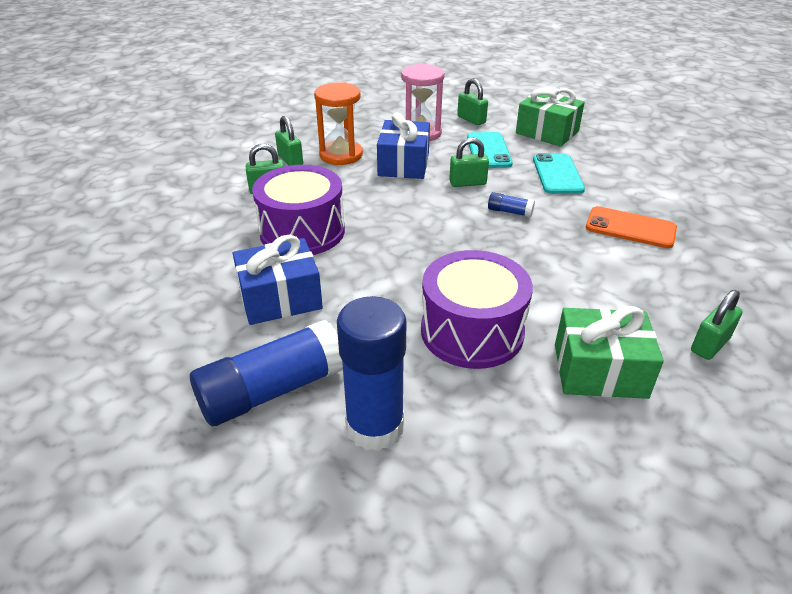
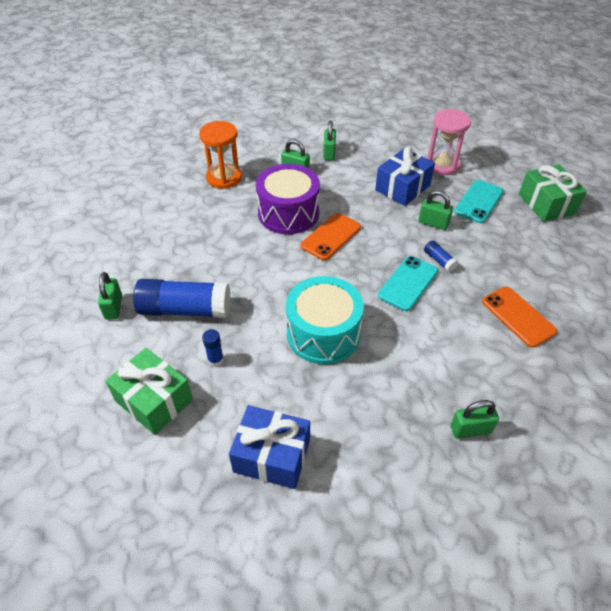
camera: 35 degrees right, 10 degrees up
(280, 298) = (236, 254): blue gift -> blue gift (272, 455)
(341, 155) = (366, 162): orange hourglass -> orange hourglass (224, 178)
(375, 427) = (215, 360): blue glue stick -> blue glue stick, size x0.43
(376, 235) = (330, 236): none -> orange phone
(471, 120) = (495, 167): green padlock -> green padlock (113, 307)
(472, 331) = (323, 333): purple drum -> turquoise drum
(557, 174) = (511, 246): turquoise phone -> turquoise phone (408, 283)
(599, 370) = (374, 402): green gift -> green gift (154, 400)

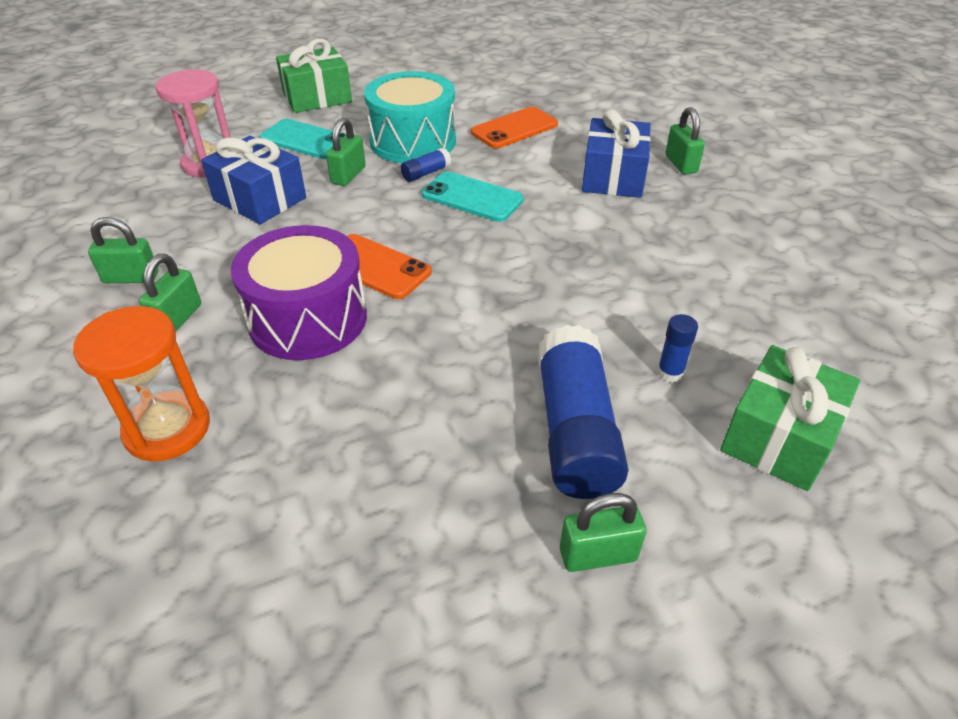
camera: 95 degrees left, 5 degrees down
(272, 455) = (795, 299): blue gift -> blue gift (613, 177)
(323, 333) = (582, 266): turquoise drum -> turquoise drum (413, 141)

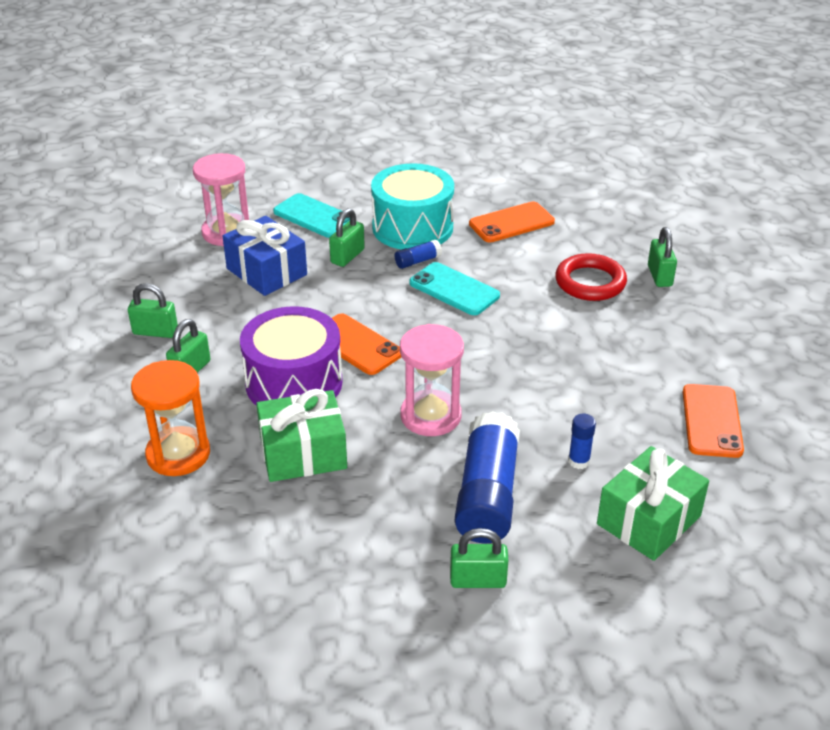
camera: 10 degrees right, 5 degrees down
(317, 97) = (331, 171): green gift -> green gift (303, 453)
(480, 339) = (430, 416): none -> pink hourglass
(613, 177) = (590, 282): blue gift -> red ring
(798, 307) = (711, 421): none -> orange phone

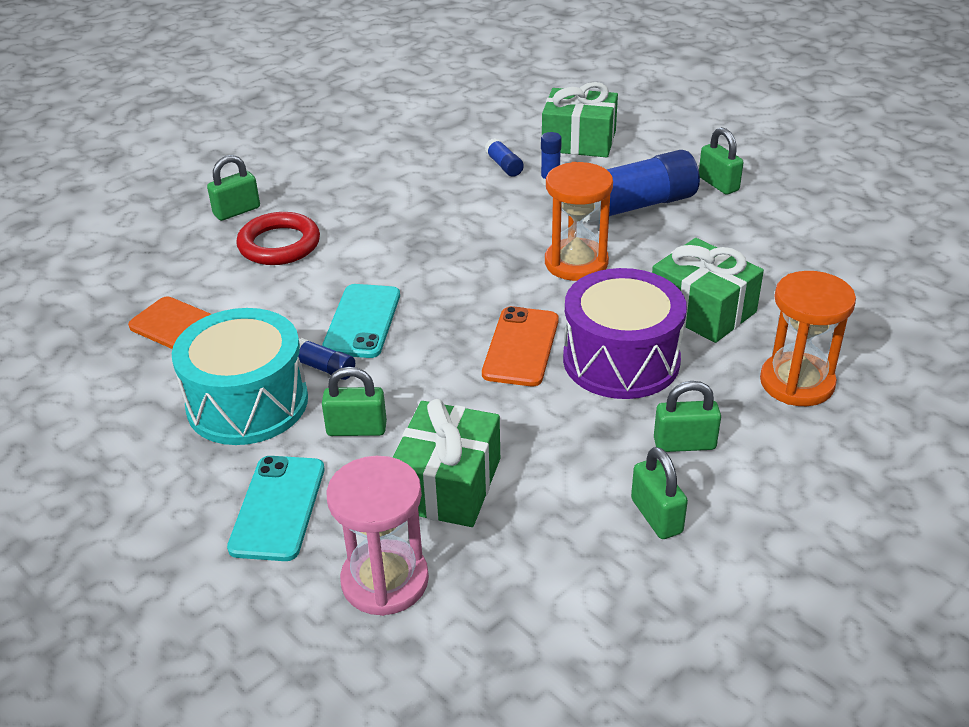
camera: 120 degrees left, 0 degrees up
(266, 272) = (448, 484): blue gift -> green gift
(430, 416) = (576, 263): pink hourglass -> orange hourglass
(632, 443) = (504, 166): none -> blue glue stick
(711, 421) = (440, 142): orange phone -> none

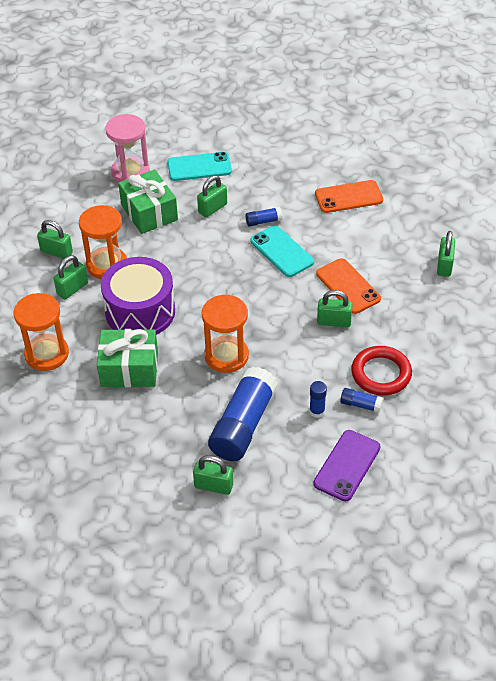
camera: 135 degrees right, 10 degrees up
(247, 403) = (270, 189): turquoise drum -> none
(278, 508) = (199, 167): turquoise phone -> turquoise phone turned 60 degrees counterclockwise
(279, 244) = (387, 262): red ring -> red ring (381, 374)
(423, 230) = (334, 321): none -> green padlock
(521, 347) = (193, 287): orange phone -> orange phone (348, 286)
(579, 141) = (347, 465): green gift -> purple phone
(600, 446) = (107, 265): none -> orange hourglass

